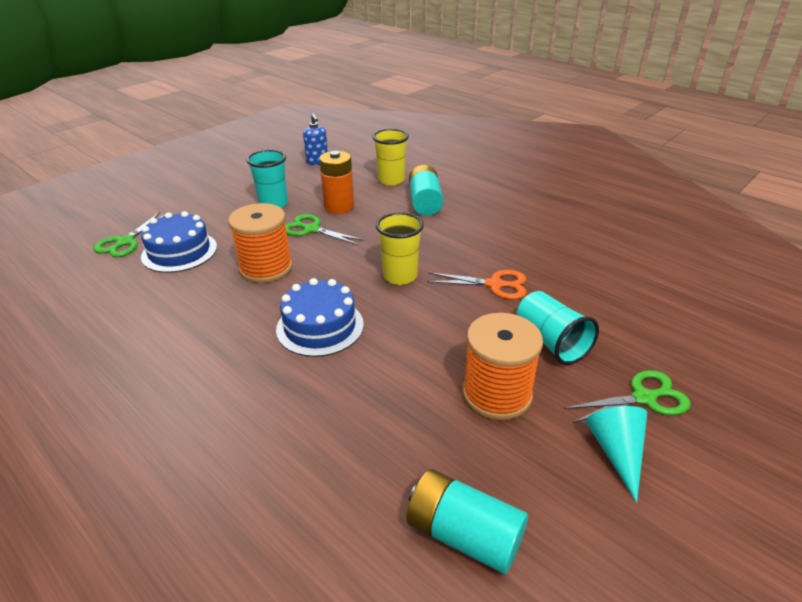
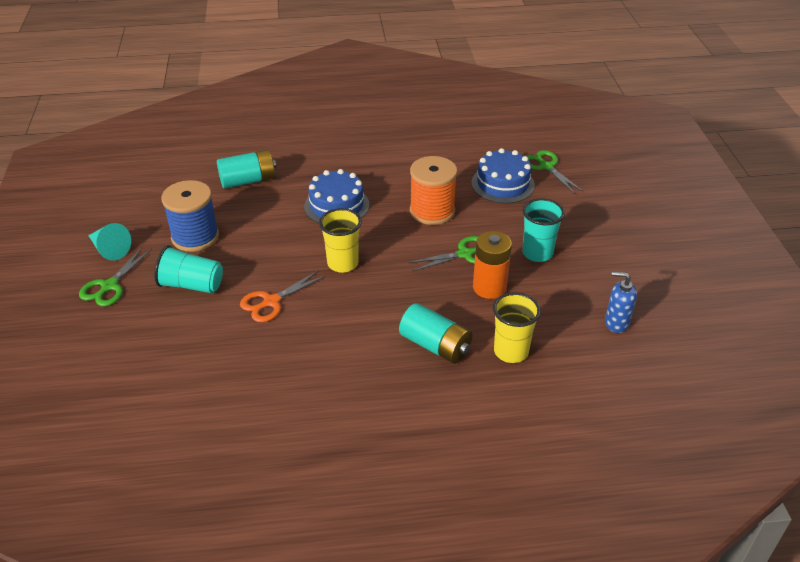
camera: 130 degrees right, 5 degrees up
(463, 534) = (157, 183): turquoise battery -> turquoise battery (248, 180)
(497, 394) = (195, 237): orange spool -> blue spool

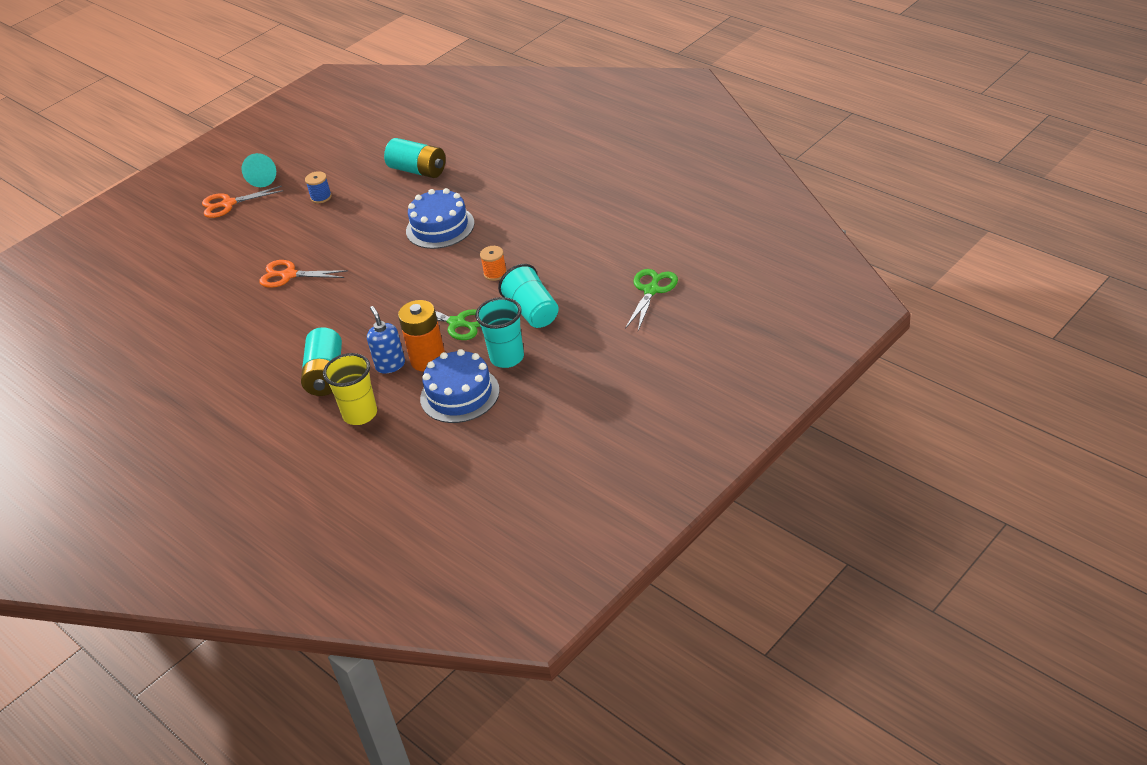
camera: 55 degrees right, 0 degrees up
(110, 286) = (228, 204): green scissors -> orange scissors
(191, 285) = (267, 232): turquoise cup -> turquoise cup (532, 312)
(195, 237) = (321, 197): blue spool -> blue spool, size x0.47
(342, 263) = (370, 276): yellow cup -> none
(432, 211) = (495, 273): orange spool -> orange spool, size x0.47
(503, 184) = (587, 284): blue cake -> blue cake (460, 394)
(616, 323) = (462, 449): blue soap dispenser -> blue soap dispenser (390, 365)

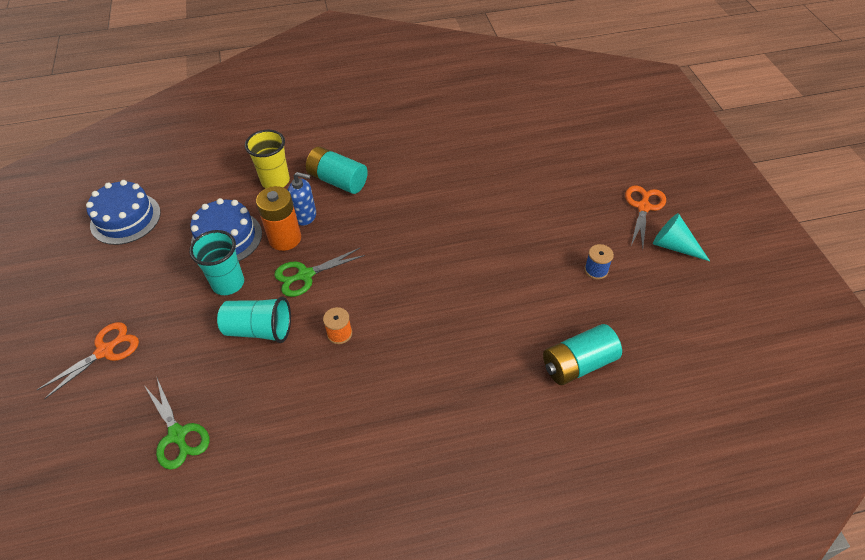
camera: 120 degrees right, 10 degrees up
(289, 275) = (487, 206): orange scissors -> orange scissors (105, 351)
(440, 227) = (454, 331): blue cake -> blue cake (125, 218)

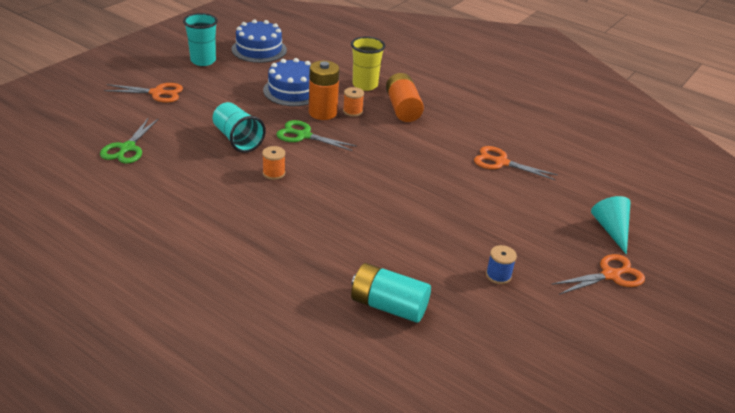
camera: 45 degrees right, 15 degrees down
(228, 283) = (258, 109): turquoise cup -> turquoise cup (203, 61)
(305, 216) = (352, 111): blue soap dispenser -> orange spool
(337, 180) = (402, 109): turquoise battery -> orange battery
(469, 172) = (501, 162): none -> orange scissors
(674, 246) = (593, 313): turquoise cone -> turquoise cone (611, 230)

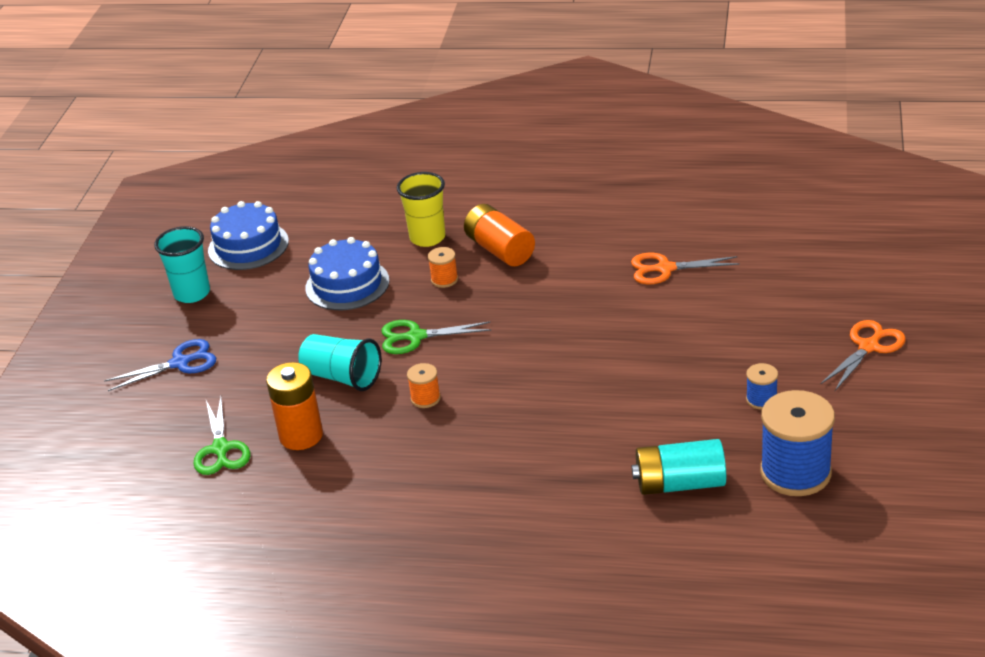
camera: 20 degrees left, 0 degrees up
(157, 93) = (180, 363): orange scissors -> blue scissors
(322, 112) = (410, 297): orange battery -> orange battery (301, 436)
(481, 339) = (795, 472): none -> blue spool
(611, 230) = (835, 296): turquoise cone -> none

